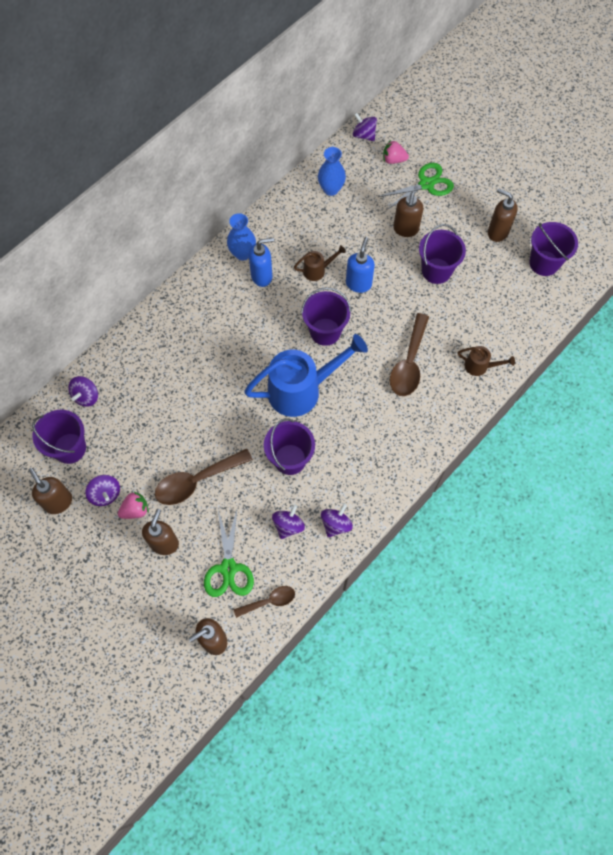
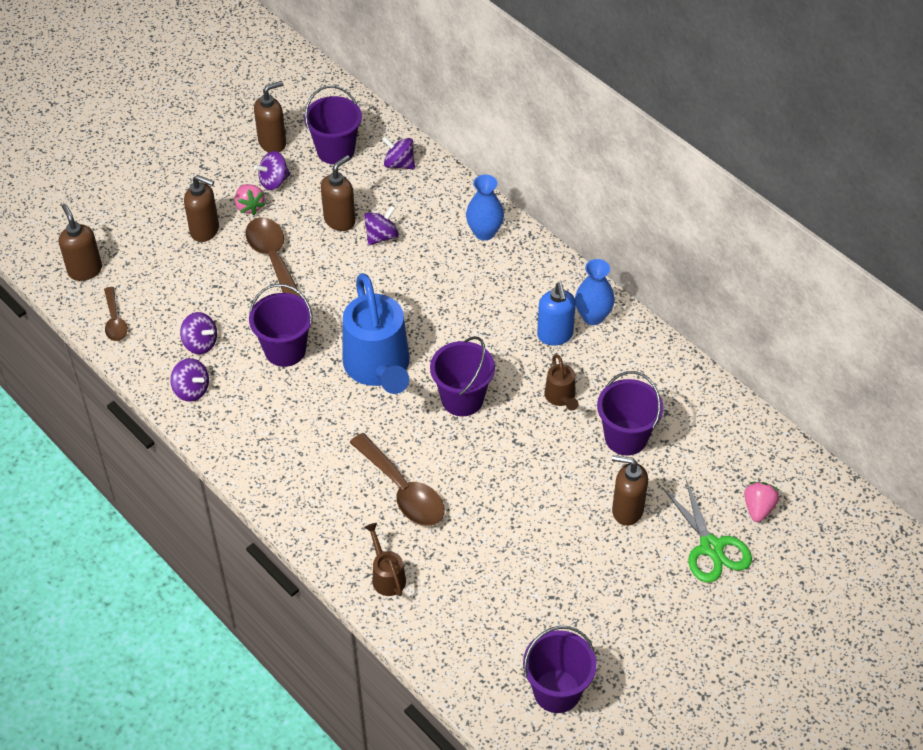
camera: 95 degrees right, 15 degrees down
(228, 568) = (162, 286): green scissors -> none
(331, 189) = (701, 424): blue vase -> blue vase (484, 232)
(358, 283) = (536, 443): blue soap dispenser -> none
(364, 135) = (806, 474): purple spinning top -> purple spinning top (381, 236)
(409, 363) = (403, 490): brown spoon -> brown spoon turned 150 degrees counterclockwise
(436, 271) = (551, 541): purple bucket -> purple bucket (626, 437)
(480, 366) = (386, 576): brown watering can -> brown watering can turned 135 degrees clockwise
(497, 232) = (618, 633): brown soap dispenser -> brown soap dispenser (340, 220)

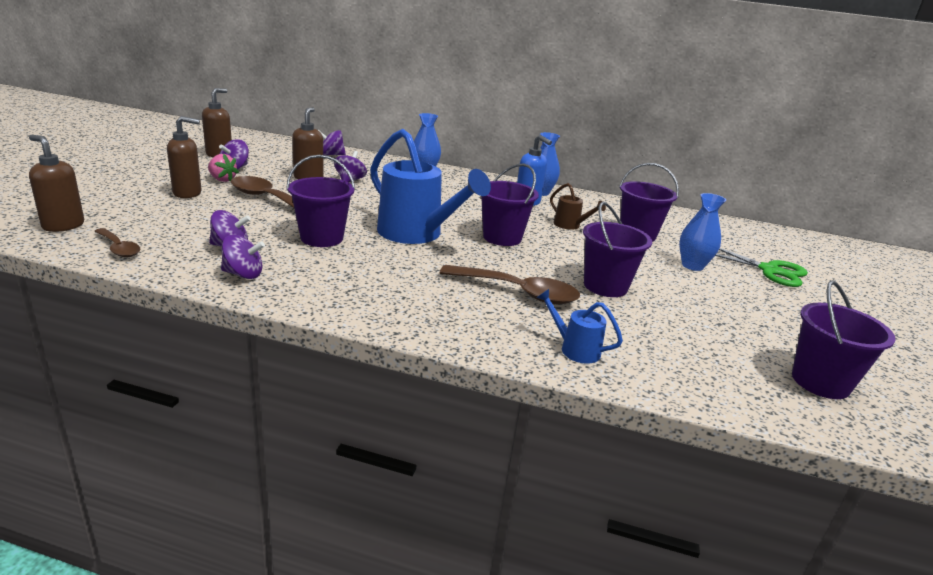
camera: 35 degrees left, 25 degrees down
(335, 151) = (276, 154): purple bucket -> purple bucket (605, 286)
(386, 576) = (574, 349): brown watering can -> blue watering can
(627, 510) = (692, 266): brown soap dispenser -> blue vase
(758, 508) = (762, 248): pink strawberry -> none

